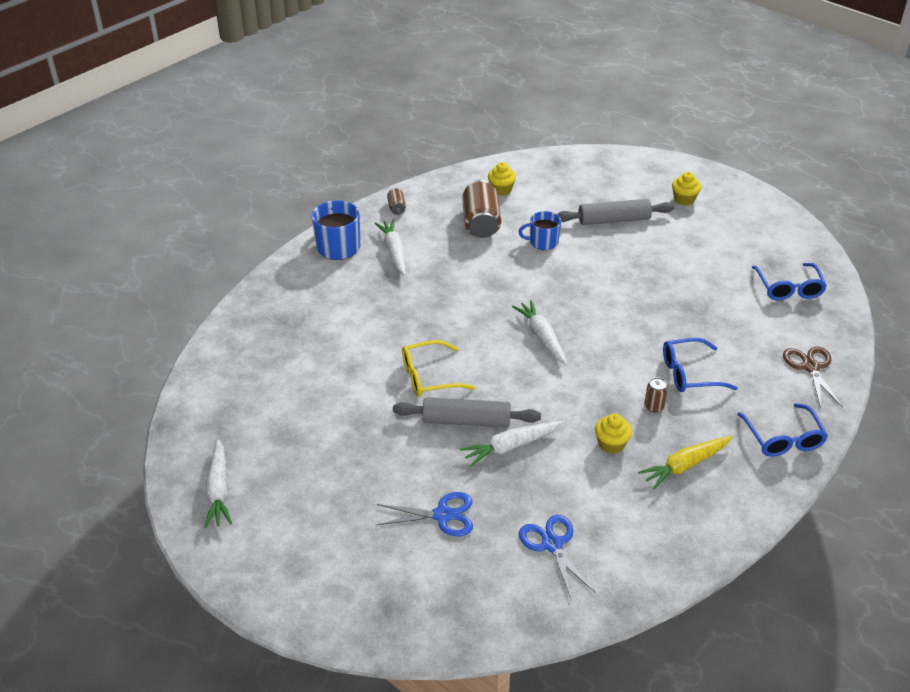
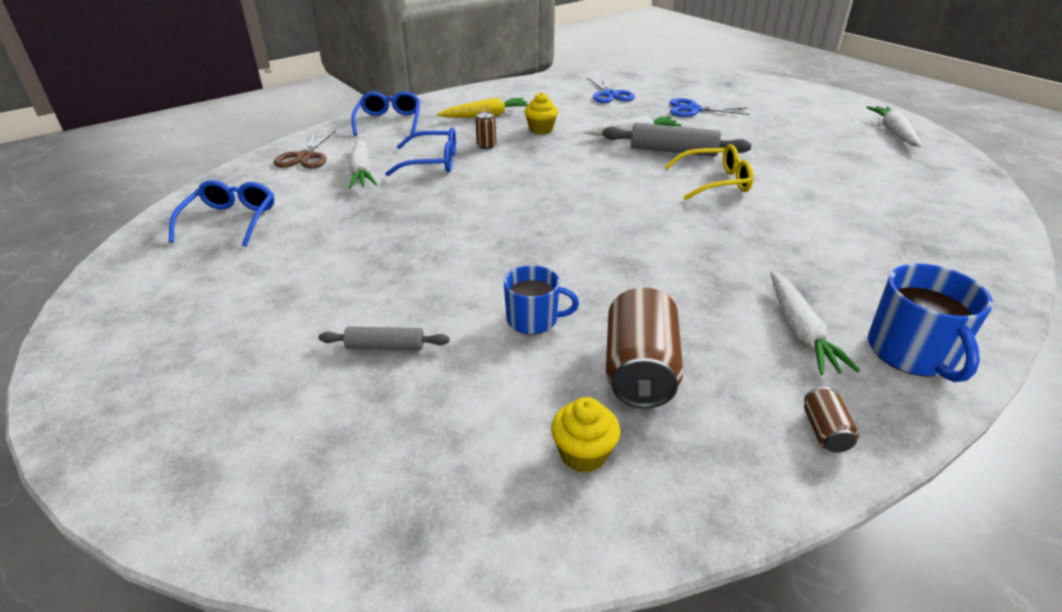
camera: 170 degrees left, 5 degrees down
(542, 337) = (578, 203): white carrot -> white carrot (362, 171)
(614, 220) = (385, 346): grey rolling pin -> grey rolling pin, size x0.57
(684, 199) = (216, 375): yellow cupcake -> none

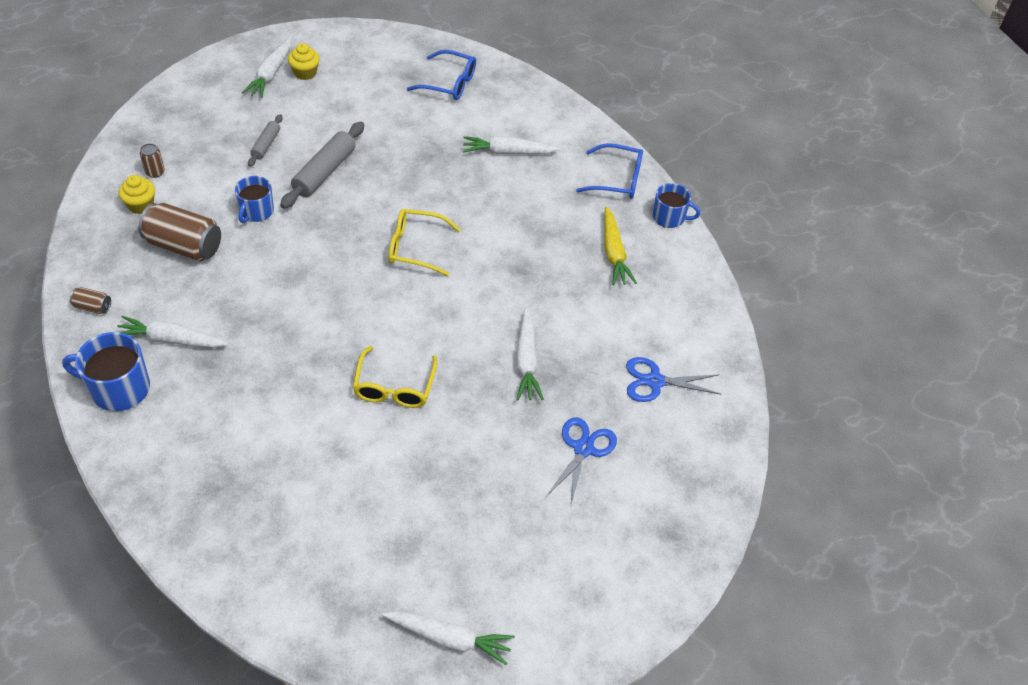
camera: 100 degrees right, 15 degrees up
(189, 389) = (270, 74): none -> white carrot
(305, 156) = (550, 121): brown scissors -> none
(431, 101) = (669, 217): none -> blue mug
(432, 162) = (511, 197): blue glasses -> none
(486, 145) = (535, 239): brown can -> brown can (155, 172)
(532, 199) = (415, 247): none -> yellow glasses
(541, 129) = (563, 289): yellow cupcake -> yellow cupcake (305, 73)
(673, 151) = (474, 381): grey rolling pin -> grey rolling pin (324, 172)

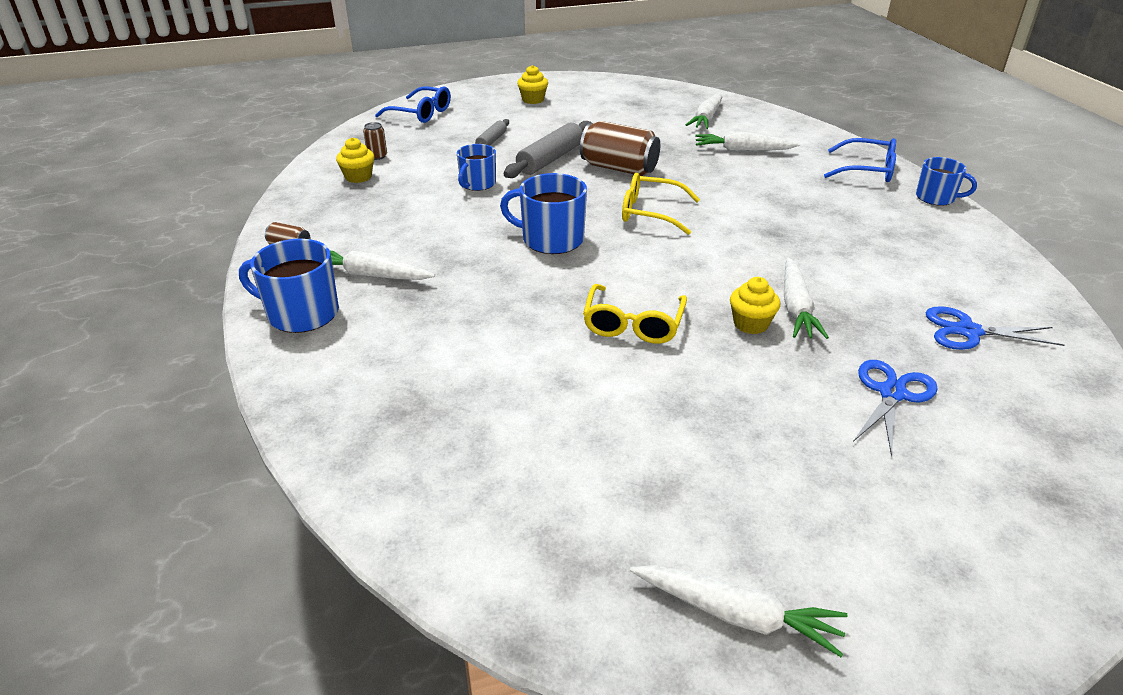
camera: 10 degrees right, 15 degrees down
(184, 246) = (398, 205): brown can -> brown can (619, 168)
(270, 74) = (499, 100): white carrot -> white carrot (706, 118)
(327, 287) = (551, 239): none -> blue mug
(449, 83) = (675, 107): blue glasses -> blue glasses (421, 113)
(488, 382) = (751, 324): none -> yellow cupcake
(613, 253) = (879, 222): yellow carrot -> none

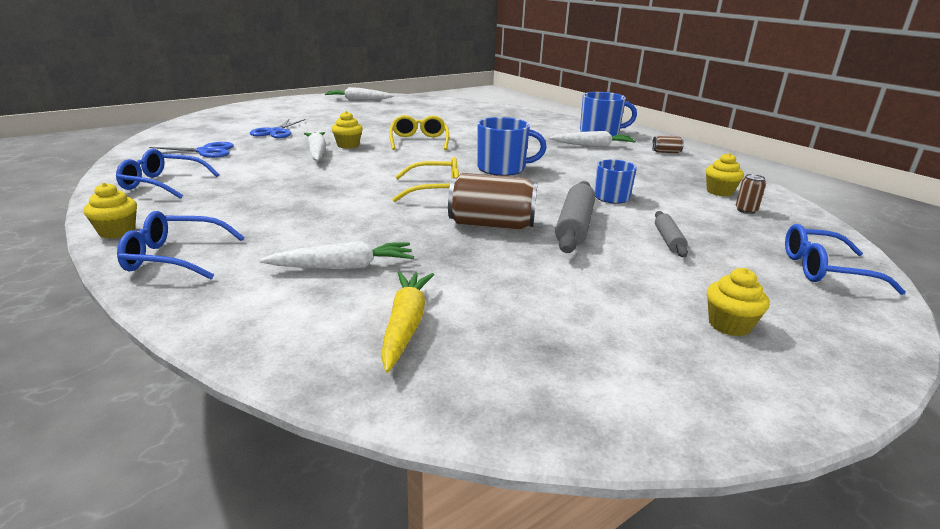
camera: 160 degrees right, 10 degrees down
(706, 118) = (405, 325): white carrot -> yellow carrot
(936, 198) = (117, 232): blue mug -> yellow cupcake
(959, 259) = (162, 184): none -> blue glasses

